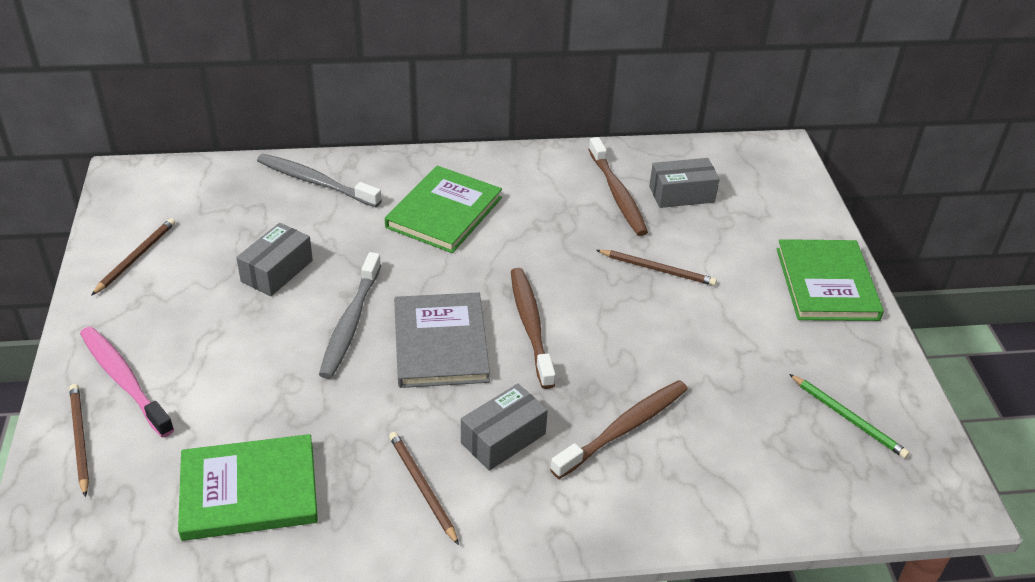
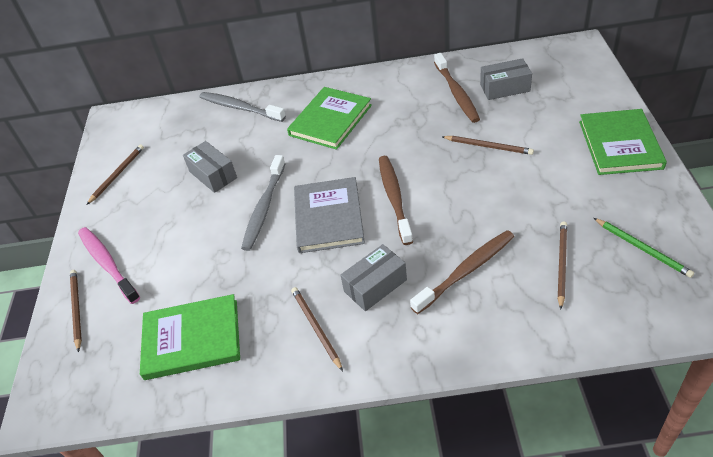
camera: 10 degrees right, 5 degrees up
(277, 271) = (213, 175): grey box -> grey box turned 75 degrees counterclockwise
(746, 429) = (561, 264): none -> brown pencil

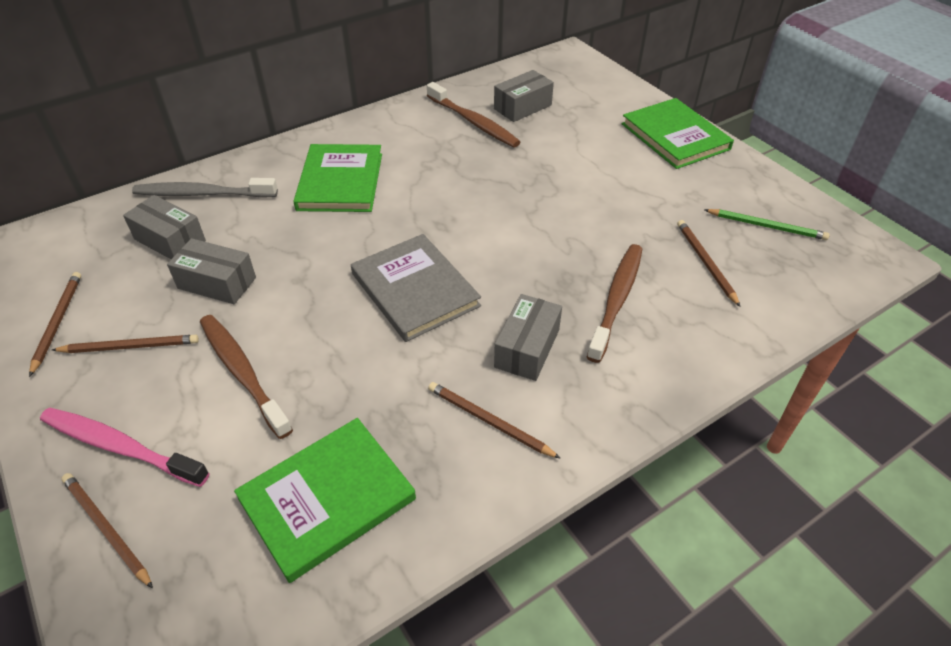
camera: 35 degrees left, 0 degrees up
(203, 136) = (170, 240): none -> grey box
(264, 208) = (320, 303): grey toothbrush -> none
(394, 198) = (481, 246): brown toothbrush -> brown toothbrush (242, 373)
(488, 146) = (547, 168): brown pencil -> brown pencil (130, 346)

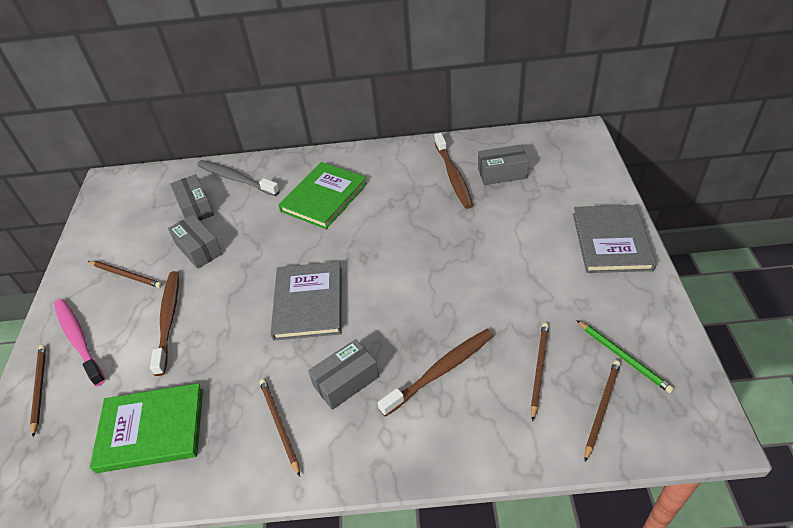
camera: 35 degrees right, 0 degrees up
(58, 322) = (104, 243): brown pencil -> brown pencil (602, 408)
(675, 136) = (611, 241): green book -> grey book

